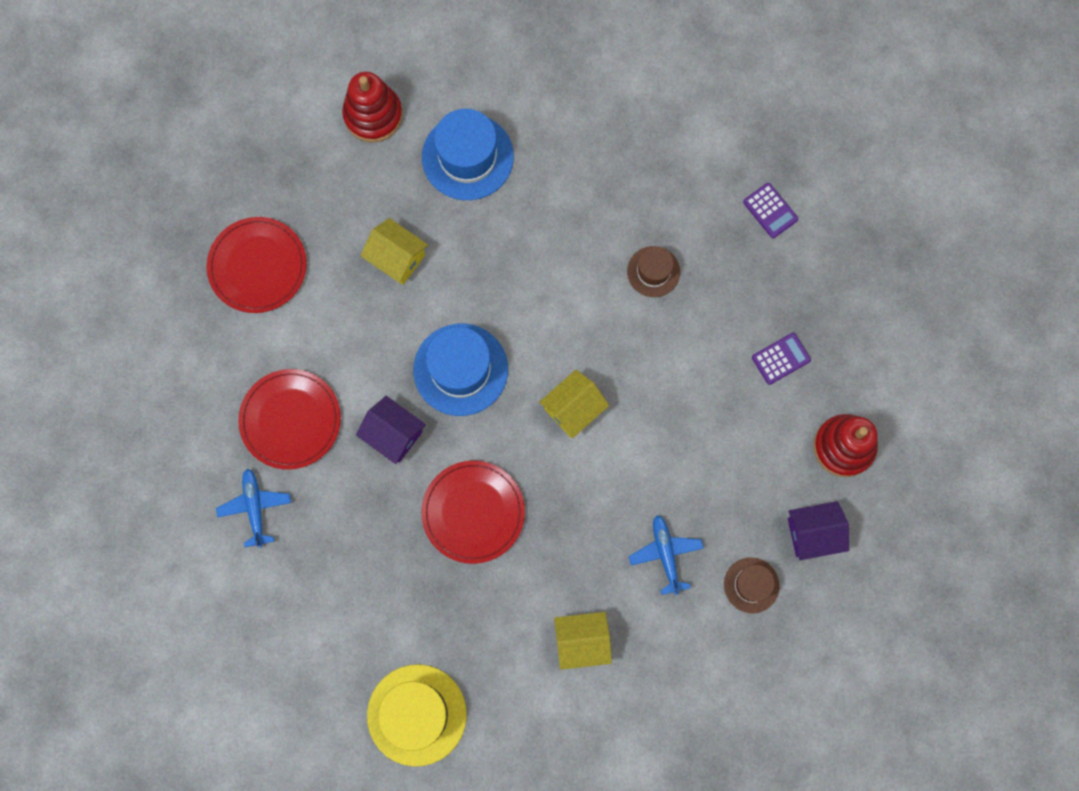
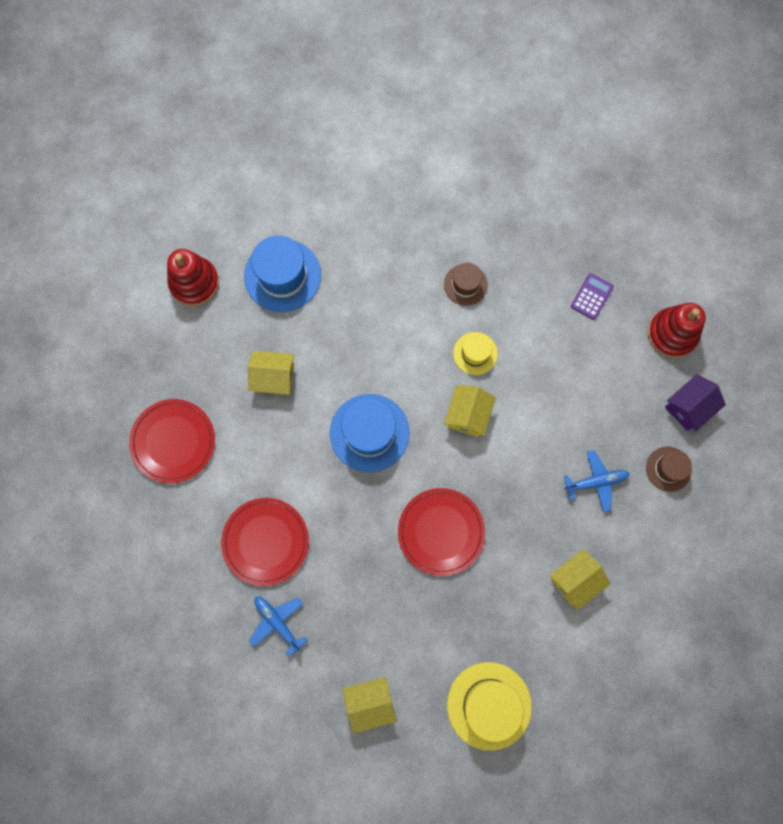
camera: 30 degrees left, 0 degrees up
(300, 640) = (370, 702): none -> yellow house
(393, 434) = (348, 508): purple house -> none
(620, 349) = (475, 353): none -> yellow hat
(665, 554) = (596, 482): blue plane -> blue plane turned 120 degrees clockwise
(770, 211) = (521, 196): purple calculator -> none

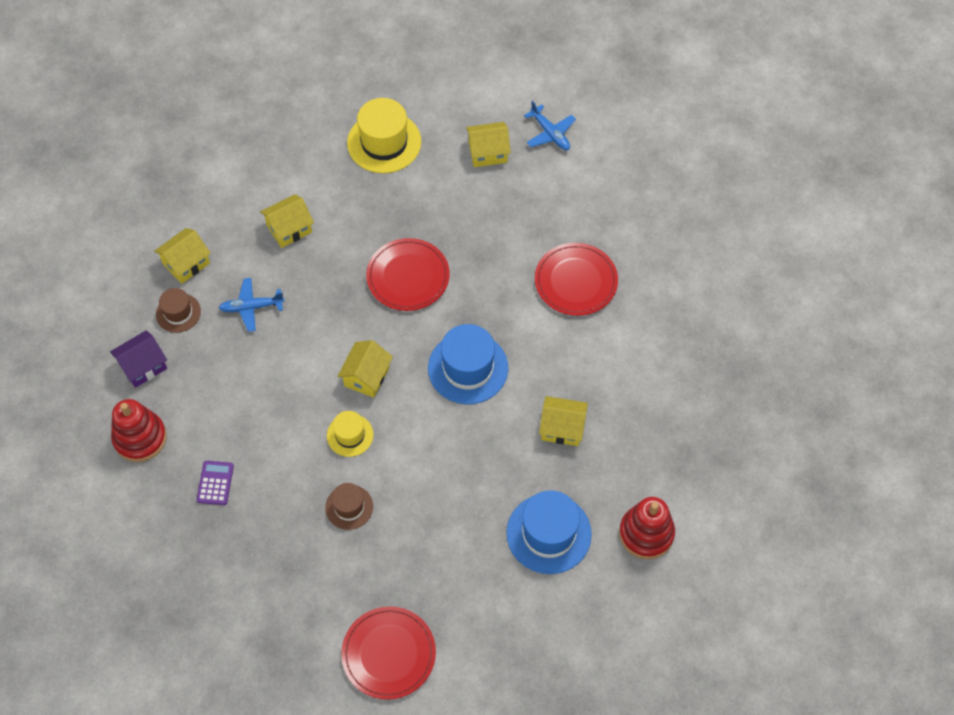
camera: 175 degrees left, 15 degrees down
(173, 441) = (666, 375): red plate -> red plate (389, 654)
(277, 622) = (567, 216): blue plane -> blue plane (550, 133)
(591, 296) = (215, 483): purple calculator -> purple calculator turned 150 degrees clockwise
(674, 527) = (186, 263): none -> yellow house

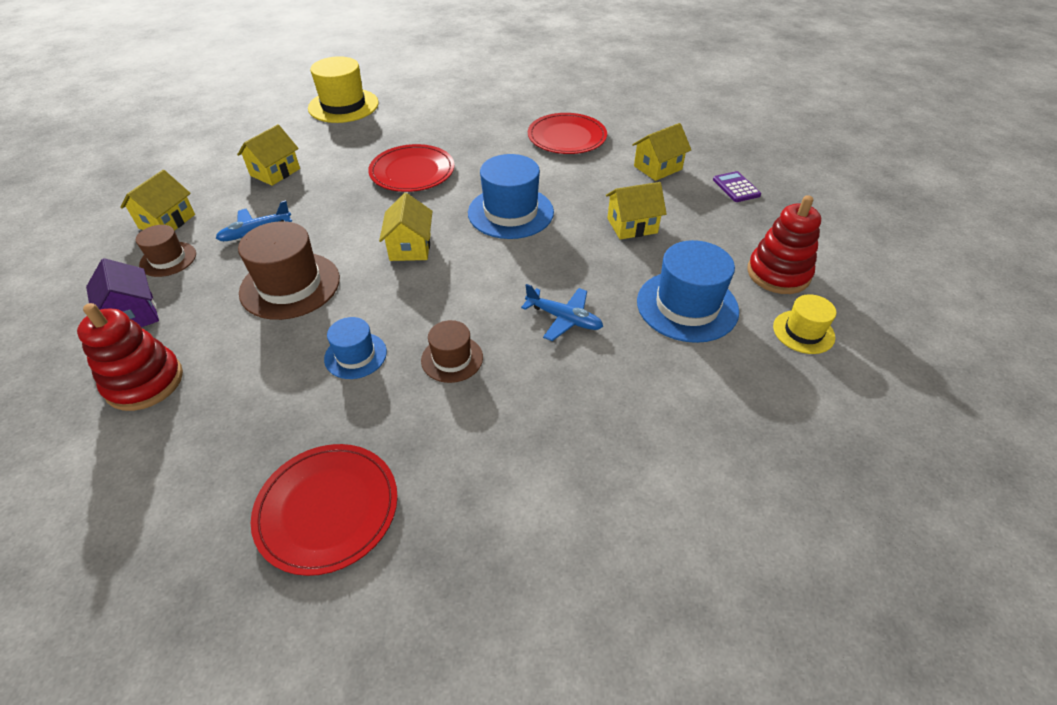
camera: 25 degrees left, 15 degrees down
(143, 366) = (133, 314): purple house -> purple house turned 60 degrees counterclockwise
(215, 483) = (266, 393): purple calculator -> purple calculator (736, 187)
(260, 382) = (290, 285): none -> brown hat
(284, 474) = (355, 355): none -> blue hat
(350, 435) = (417, 296): yellow hat -> yellow hat (803, 332)
(389, 654) = (595, 494): red plate -> red plate (327, 509)
(488, 152) = (439, 91): yellow house -> yellow house (657, 168)
(550, 133) = (483, 72): blue plane -> blue plane (564, 319)

